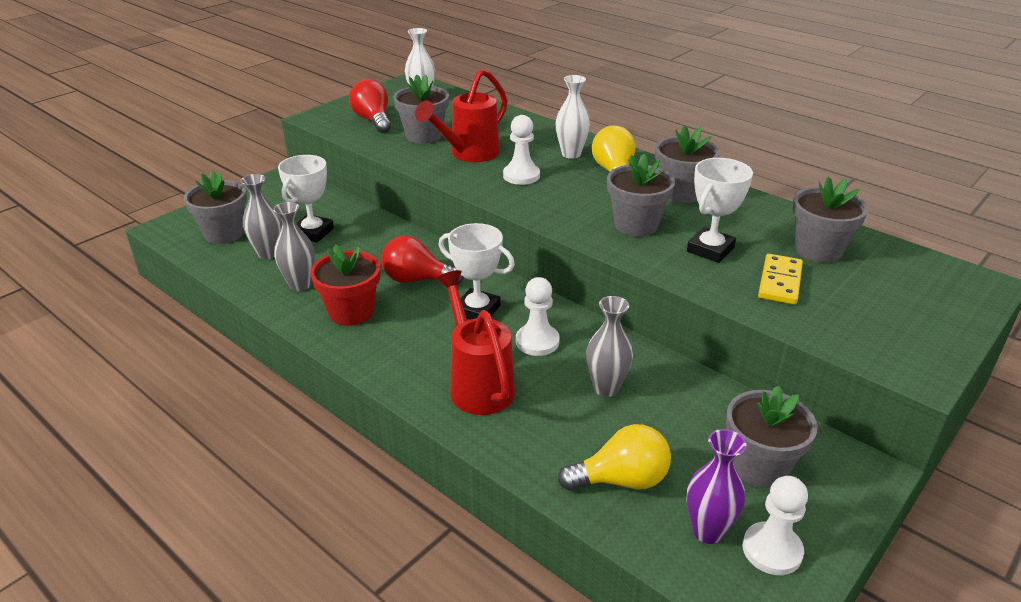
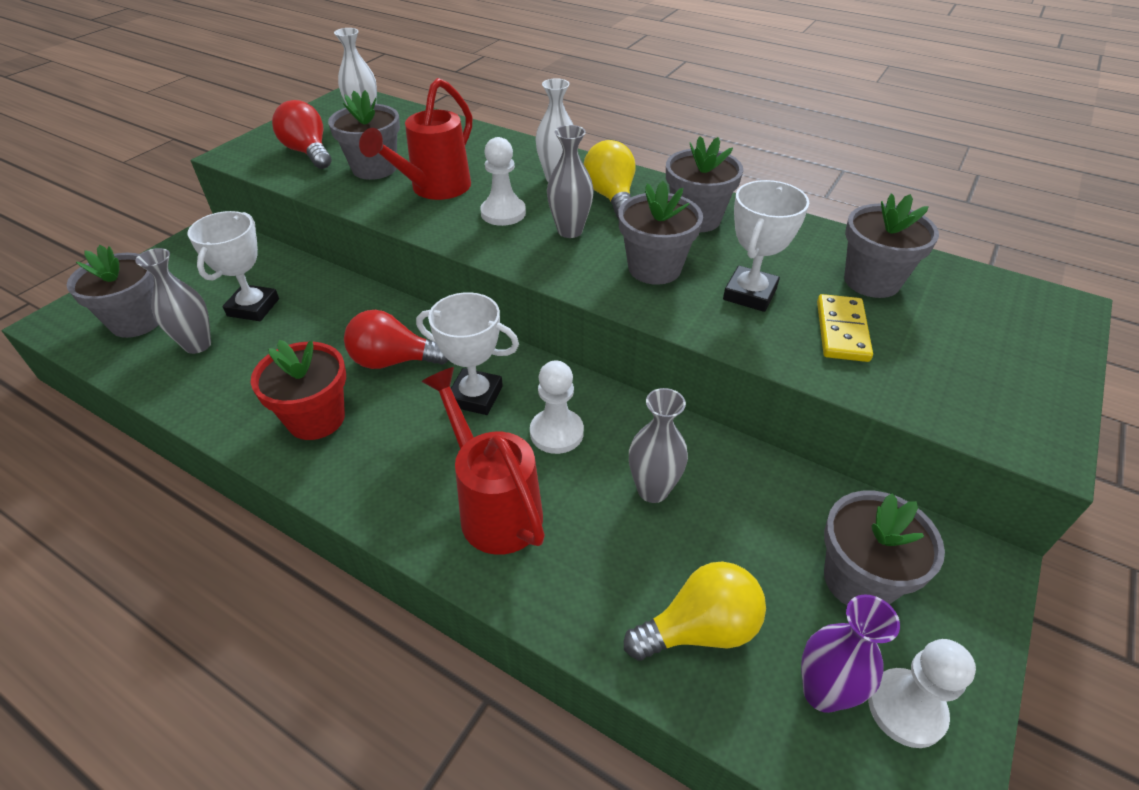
camera: 10 degrees left, 10 degrees up
(300, 285) = (244, 386): grey vase -> grey vase (570, 231)

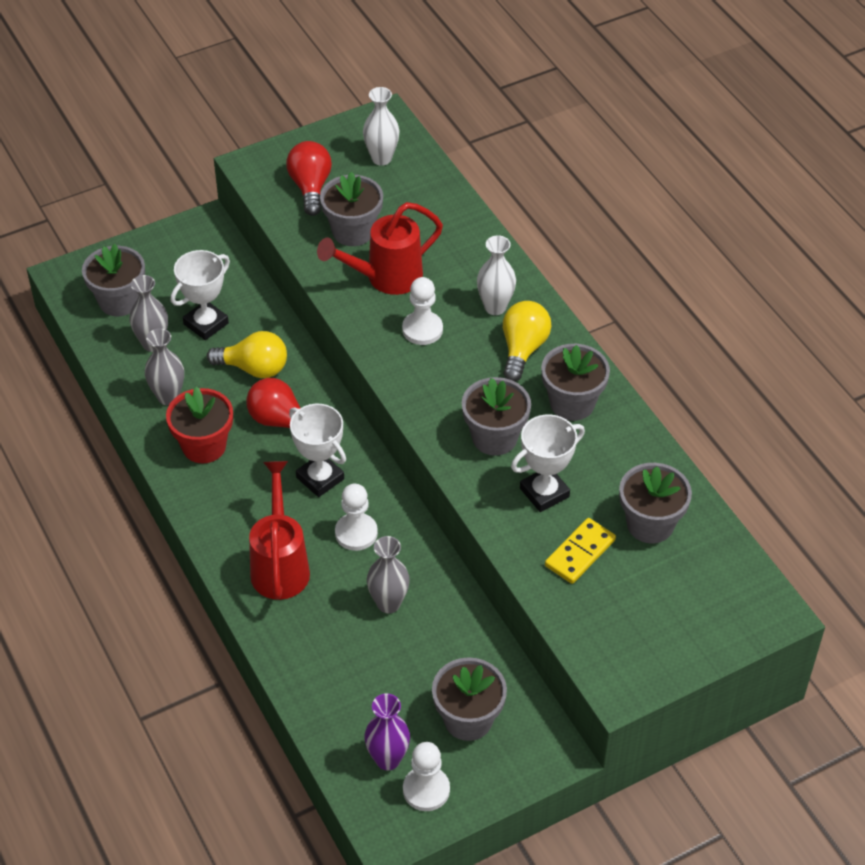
camera: 30 degrees right, 5 degrees up
(570, 231) = (460, 372): grey vase -> grey vase (168, 397)
(700, 629) = (348, 695): yellow light bulb -> yellow light bulb (254, 368)

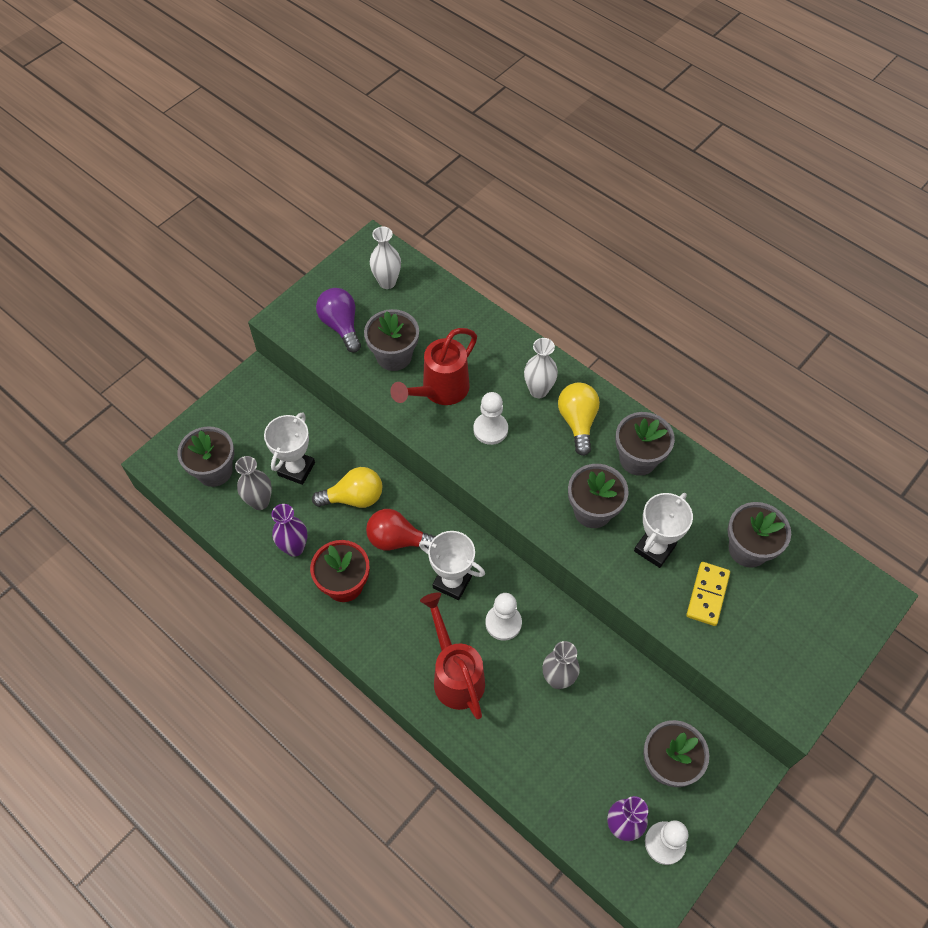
camera: 20 degrees left, 10 degrees up
(168, 397) = (294, 548): grey vase -> purple vase
(310, 187) = (341, 326): red light bulb -> purple light bulb

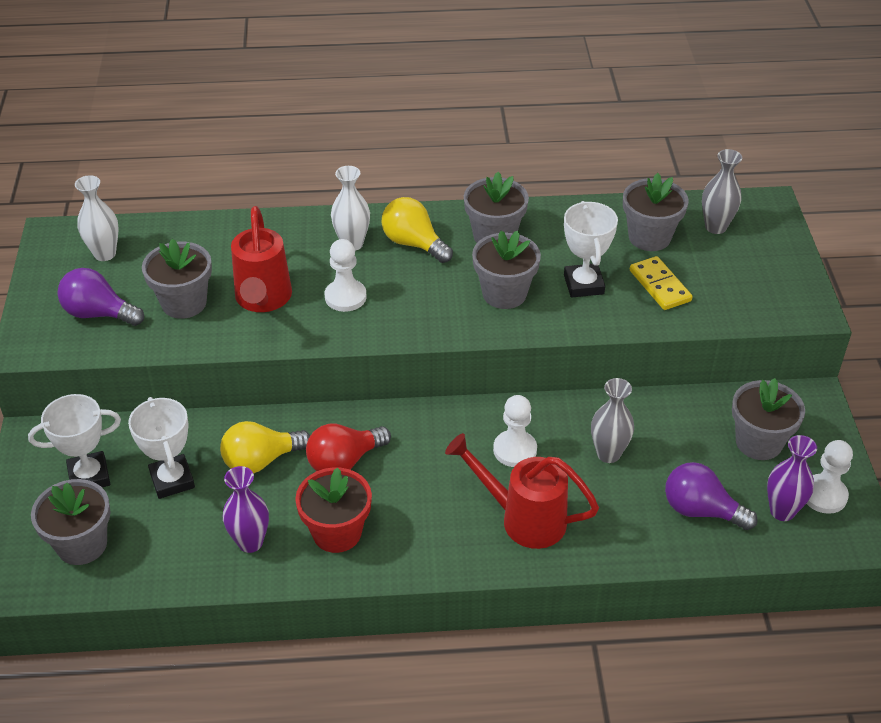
camera: 45 degrees left, 15 degrees down
(260, 502) = (166, 533): grey vase -> grey vase (715, 227)
(354, 498) = (261, 460): yellow light bulb -> yellow light bulb turned 150 degrees counterclockwise
(452, 582) = (434, 455): white trophy -> white trophy (89, 476)
(569, 774) = (701, 510): none -> purple light bulb

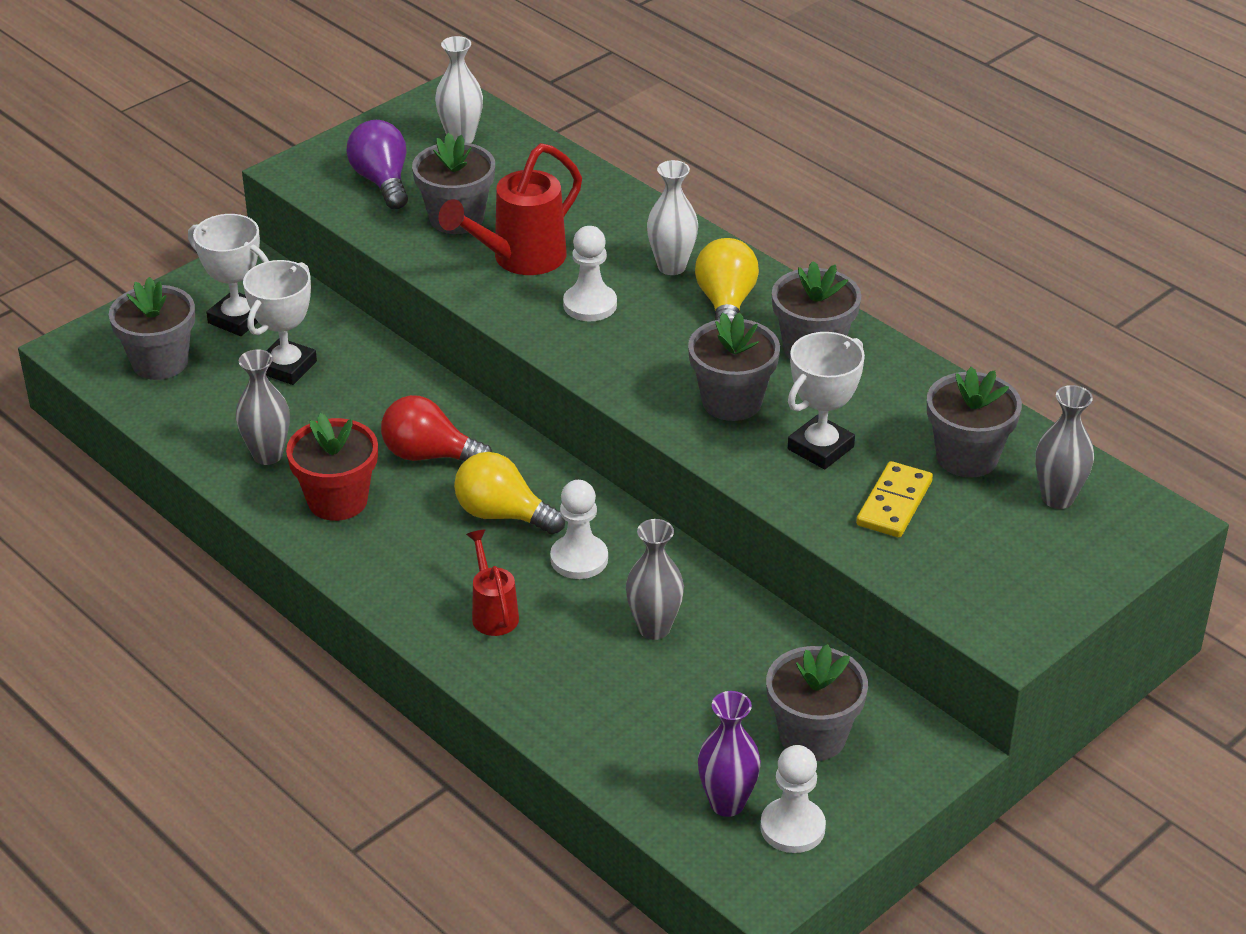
camera: 50 degrees right, 5 degrees down
(250, 542) = (267, 455): purple vase -> grey vase
(261, 460) = (370, 404): yellow light bulb -> yellow light bulb (502, 514)
(522, 518) = (493, 612): red watering can -> red watering can, size x0.57
(701, 510) = (654, 738): purple light bulb -> none

